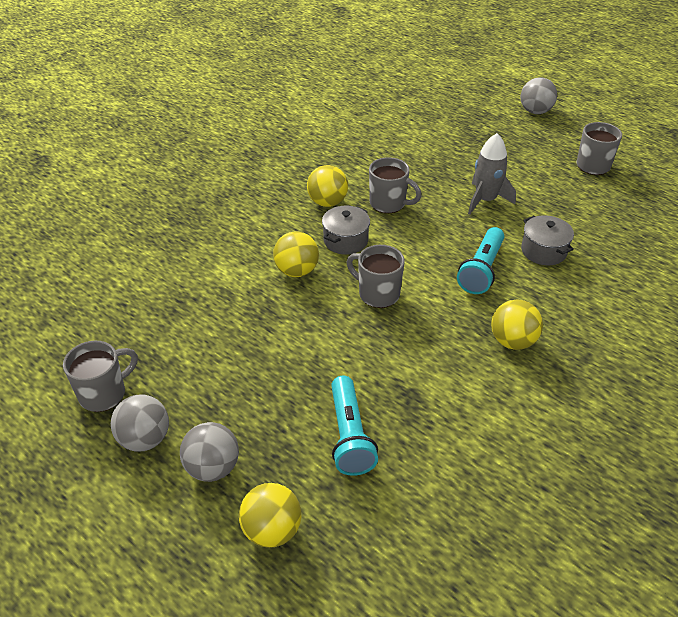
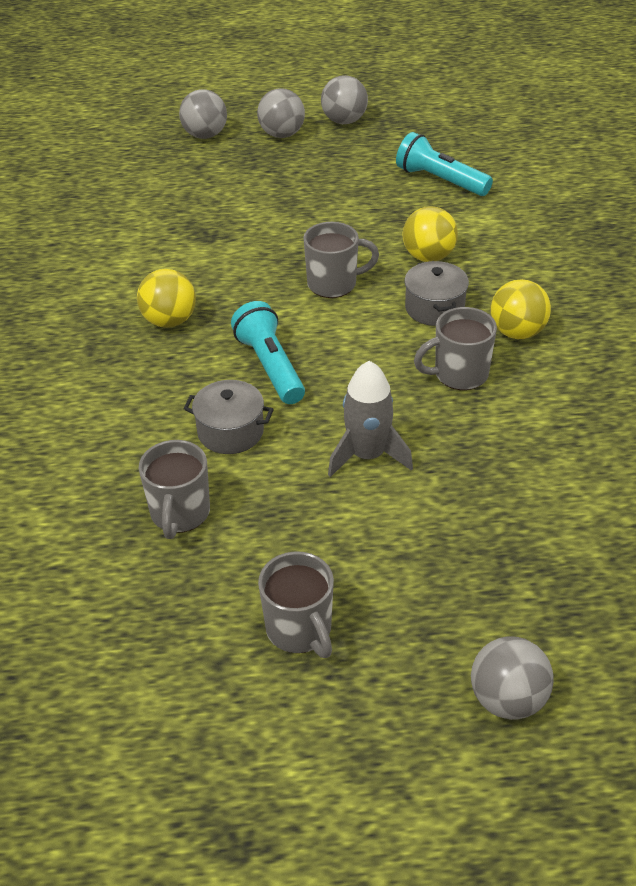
camera: 135 degrees right, 0 degrees up
(104, 393) = (410, 120): grey mug -> grey mug (179, 514)
(272, 530) = (205, 135): yellow ball -> grey ball
(349, 435) = (220, 193): turquoise flashlight -> turquoise flashlight (440, 180)

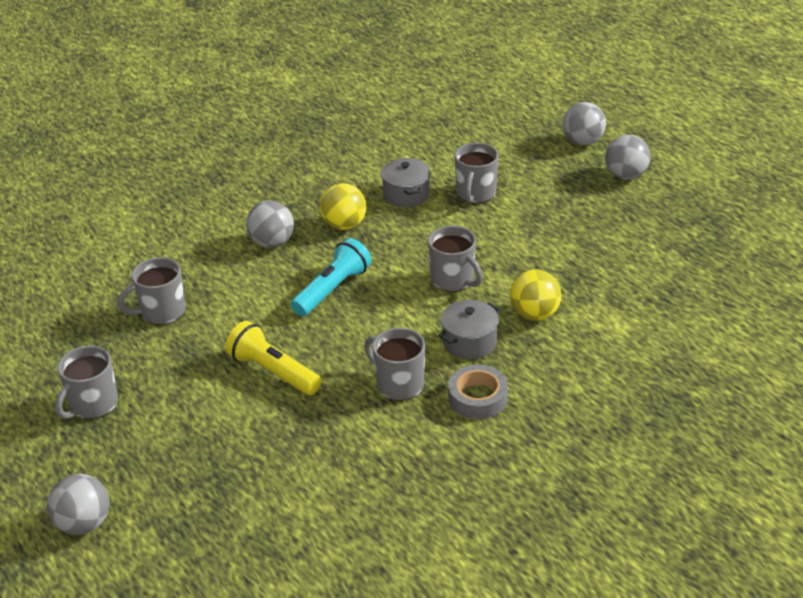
camera: 60 degrees right, 5 degrees down
(213, 221) = (475, 194): none -> grey mug
(230, 432) = (252, 300): grey pot -> grey pot (406, 194)
(344, 121) = (682, 197): grey ball -> grey ball (272, 242)
(367, 455) = (273, 372): grey rocket -> yellow flashlight
(440, 180) = (650, 280): turquoise flashlight -> none
(517, 332) = (477, 397): yellow ball -> grey tape

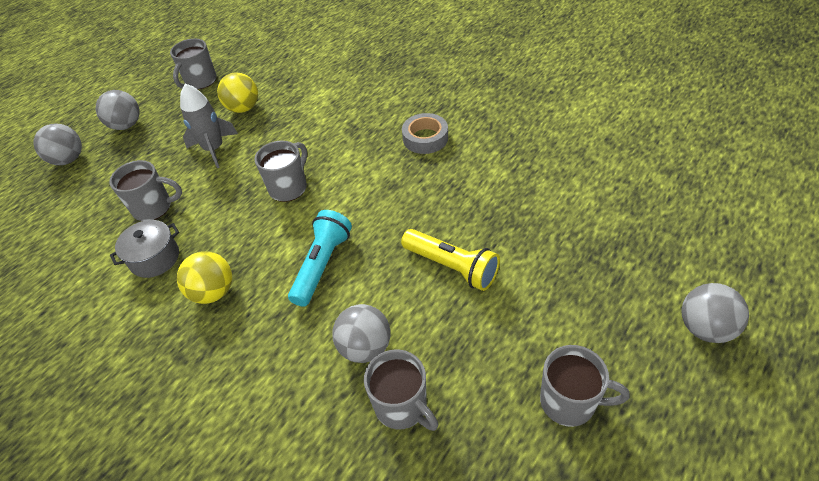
camera: 105 degrees left, 10 degrees up
(272, 242) = (253, 347): grey ball -> grey ball (365, 347)
(273, 372) = (452, 267): yellow flashlight -> yellow flashlight turned 75 degrees counterclockwise
(332, 289) = (322, 265): turquoise flashlight -> turquoise flashlight turned 90 degrees clockwise
(398, 384) = (430, 182): grey mug -> grey mug (200, 81)
(469, 342) = (365, 158): grey pot -> none
(534, 314) = (321, 133): yellow ball -> yellow ball (243, 108)
(548, 233) = (214, 149): none -> grey rocket

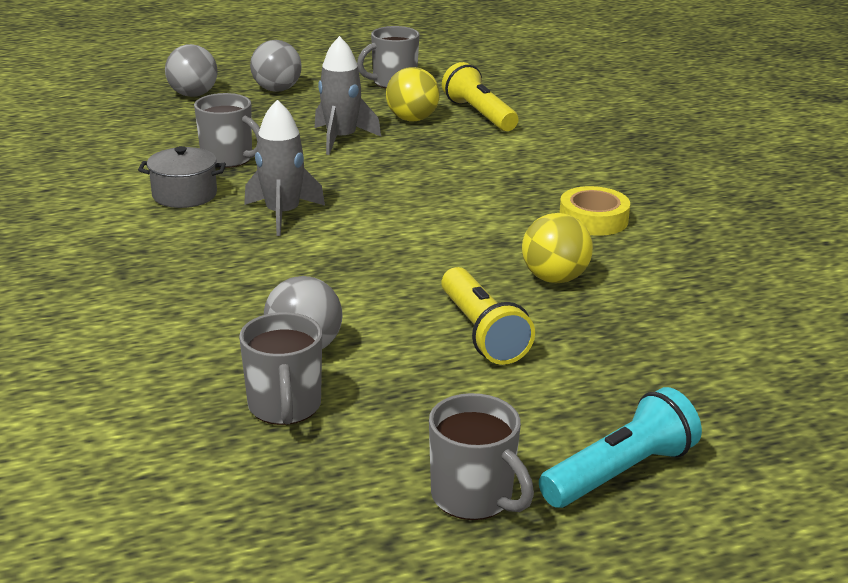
camera: 30 degrees right, 20 degrees down
(213, 292) = (208, 241): yellow ball -> yellow ball (554, 278)
(240, 238) = (282, 214): none -> grey rocket
(281, 84) = (479, 114): none -> yellow flashlight
(289, 187) = (382, 197): grey mug -> none
(322, 265) = (340, 269): turquoise flashlight -> turquoise flashlight (620, 472)
(425, 138) = (593, 219): grey tape -> yellow tape
(705, 328) = (742, 529): grey ball -> none

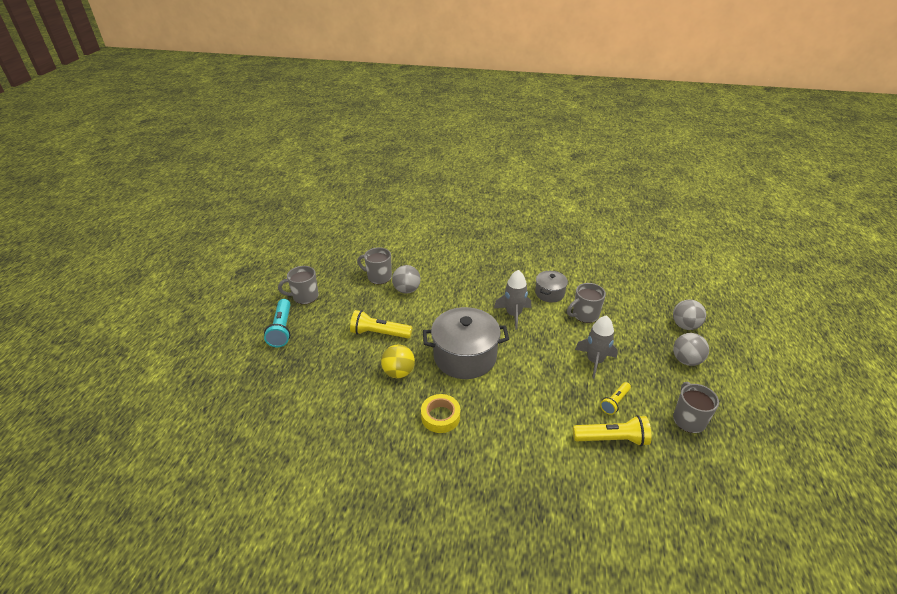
camera: 120 degrees right, 10 degrees up
(412, 119) = (615, 402): yellow ball -> yellow flashlight
(444, 231) = (465, 356): none -> grey pot

